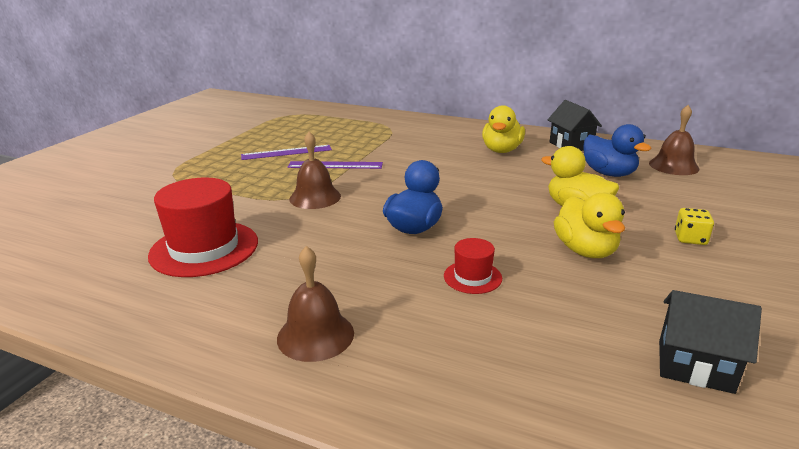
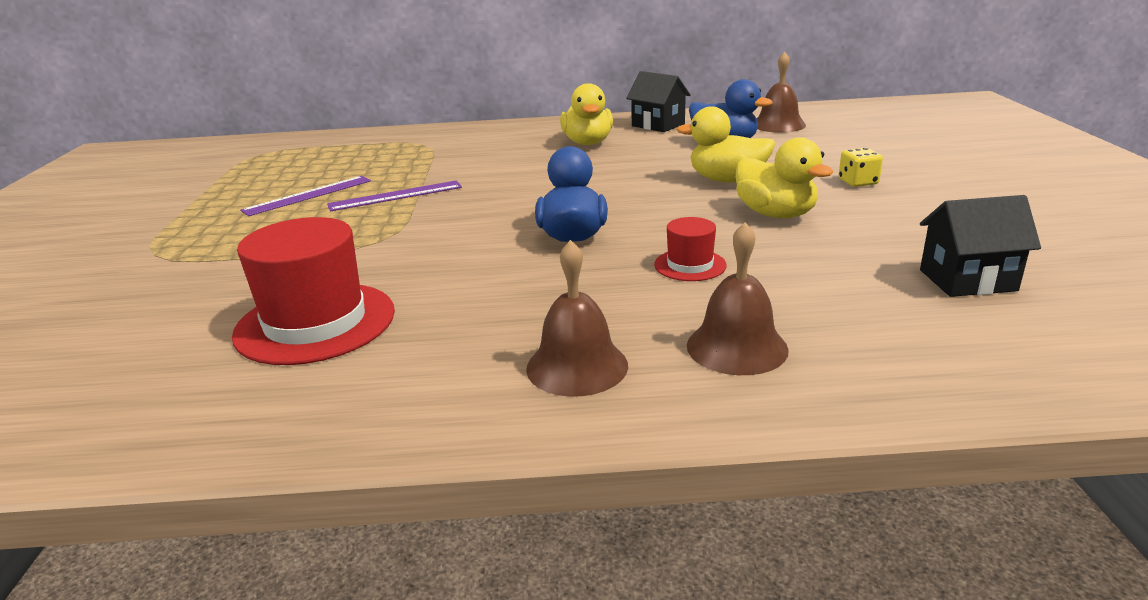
camera: 25 degrees left, 0 degrees up
(315, 197) = (409, 234): brown bell -> brown bell (737, 347)

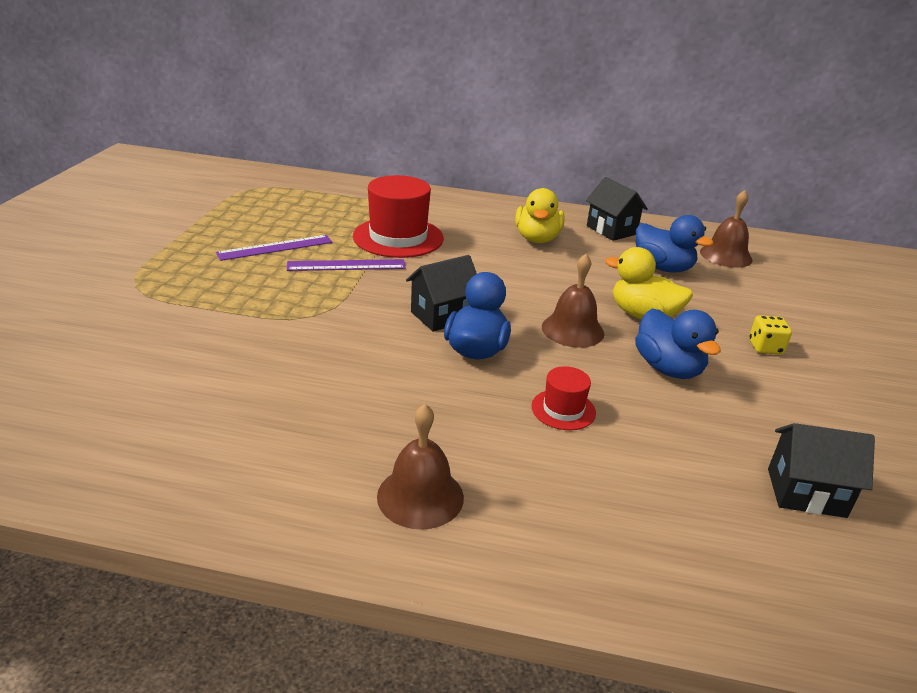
camera: 10 degrees right, 5 degrees up
(315, 323) = (234, 393): red hat -> red hat (398, 237)
(521, 216) = (442, 316): none -> black house
(737, 347) = (561, 512): brown bell -> brown bell (572, 330)
(775, 214) = (668, 368): yellow duck -> blue duck

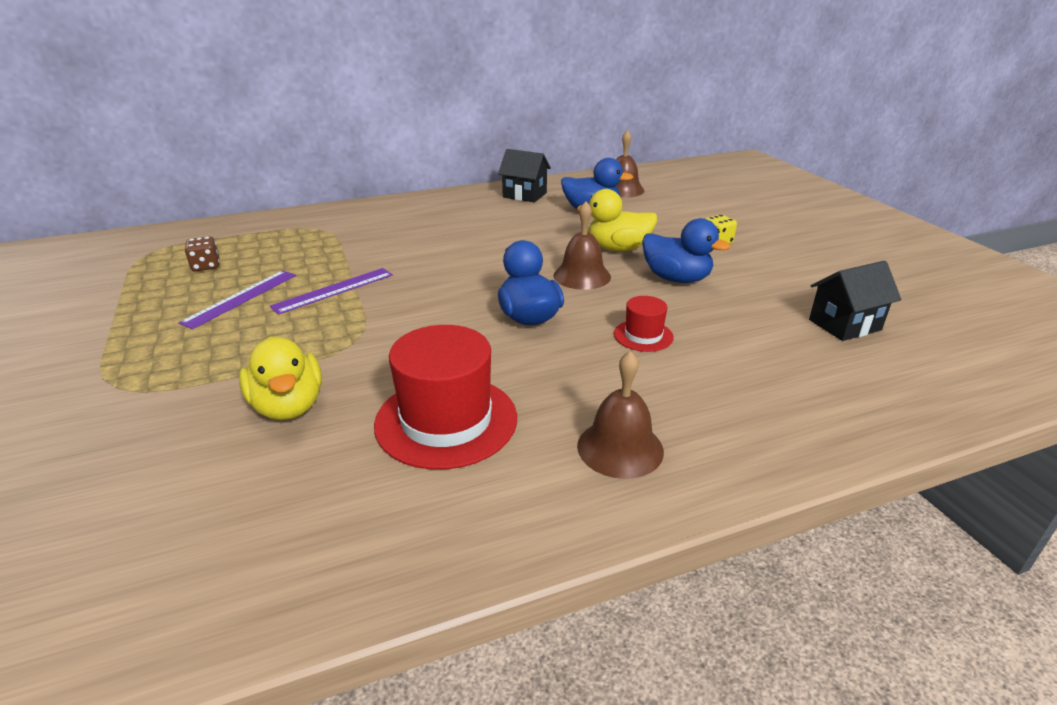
camera: 30 degrees left, 0 degrees up
(278, 212) = (206, 266): none -> brown dice
(398, 237) = (355, 252): red hat -> red hat (446, 420)
(442, 316) = (469, 301): black house -> none
(537, 239) = (476, 218): yellow duck -> yellow duck (288, 406)

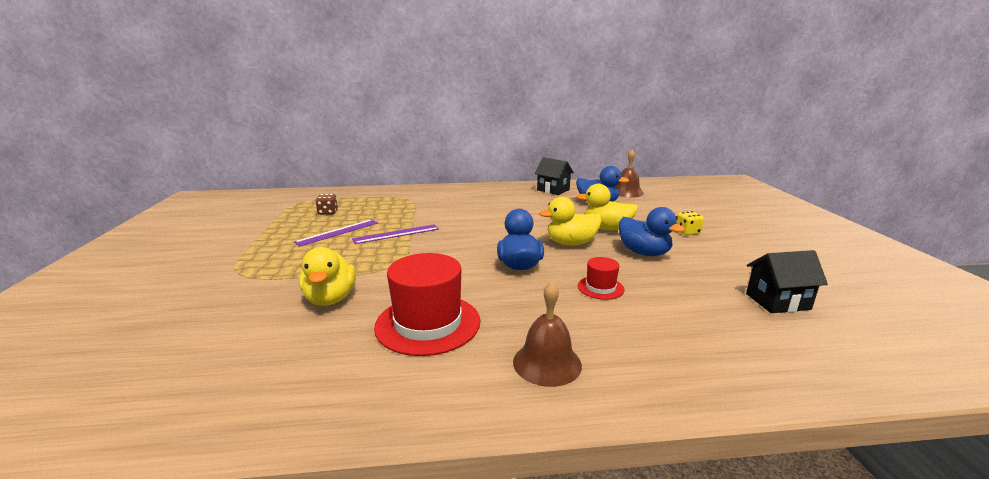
camera: 15 degrees right, 10 degrees down
(582, 276) = (571, 243): brown bell -> yellow duck

